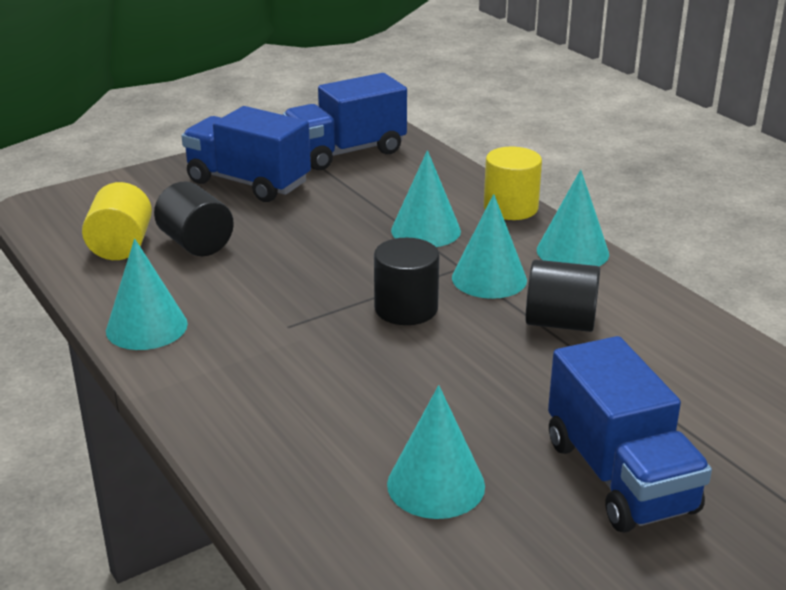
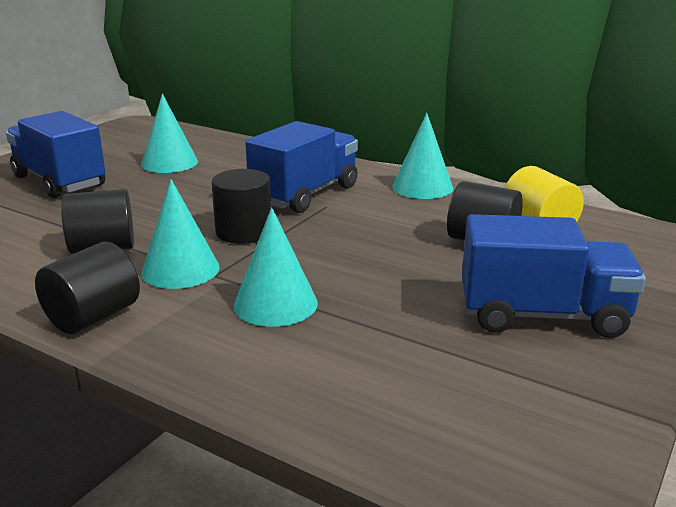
camera: 155 degrees right, 5 degrees down
(346, 152) = (495, 405): blue truck -> blue truck (305, 194)
(510, 208) = (185, 361): yellow cylinder -> none
(572, 251) = (93, 317): turquoise cone -> black cylinder

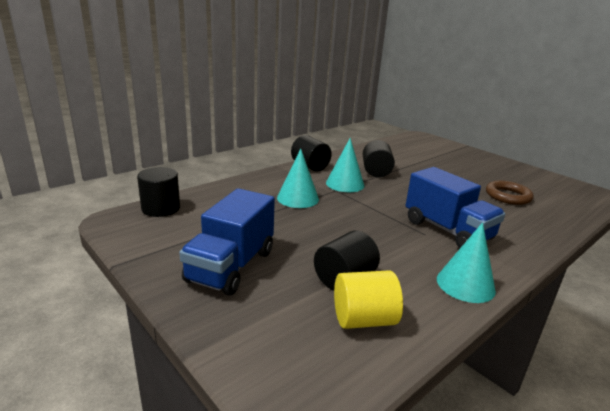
camera: 105 degrees right, 0 degrees up
(59, 181) = (468, 168): blue truck -> none
(169, 163) = (508, 196): turquoise cone -> brown ring
(244, 232) = (386, 203): black cylinder -> black cylinder (161, 208)

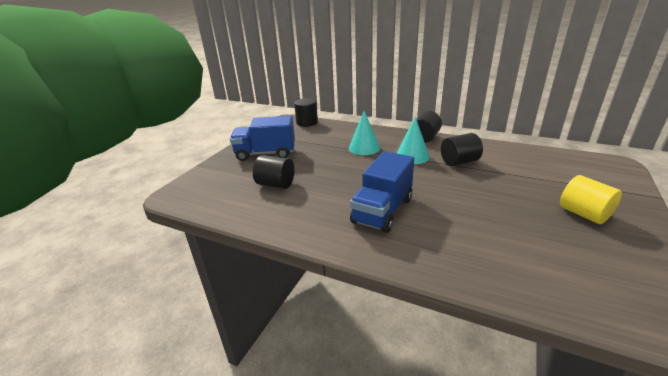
camera: 70 degrees right, 5 degrees up
(363, 319) = (240, 198): yellow cylinder -> yellow cylinder (583, 214)
(465, 284) = (302, 228): turquoise cone -> none
(508, 196) = (517, 239): brown ring -> none

